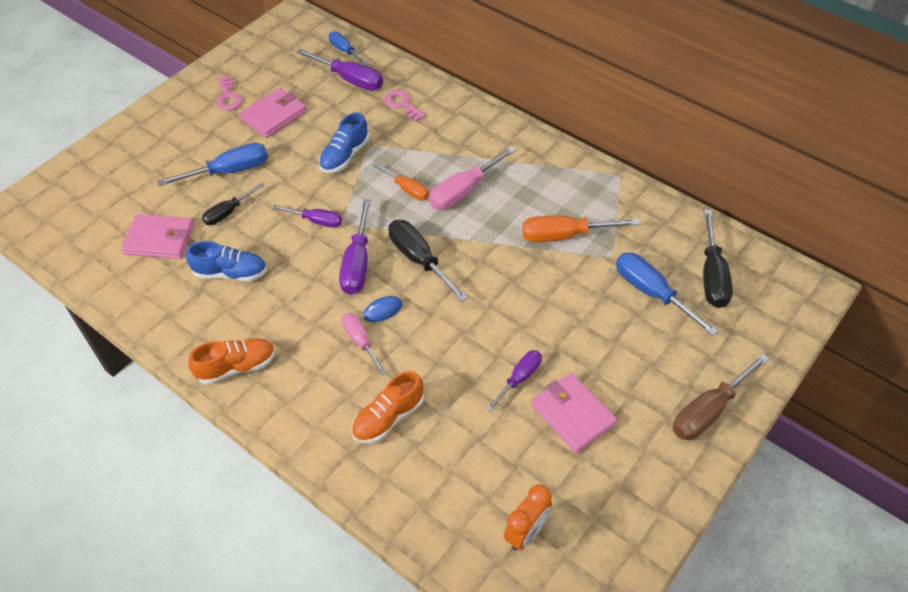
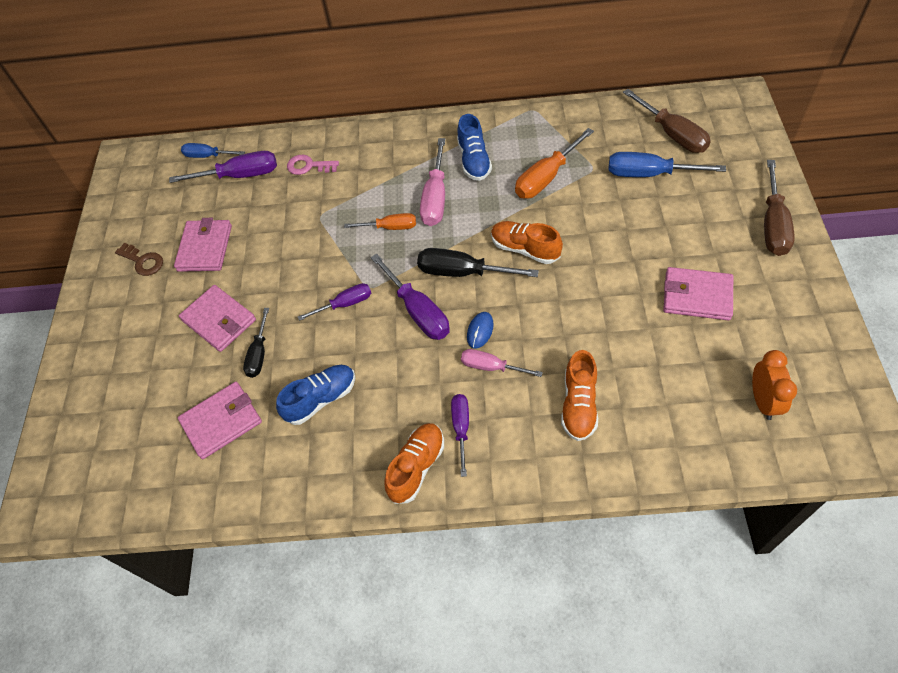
camera: 35 degrees left, 5 degrees up
(228, 97) = (143, 261): pink key -> brown key
(229, 171) = (219, 320): blue screwdriver -> pink wallet
(345, 156) = (308, 238): blue shoe -> blue shoe (474, 160)
(483, 277) = (525, 249): none -> orange shoe
(519, 378) = (634, 300): purple screwdriver -> purple screwdriver (461, 428)
(712, 275) = (672, 134): black screwdriver -> brown screwdriver

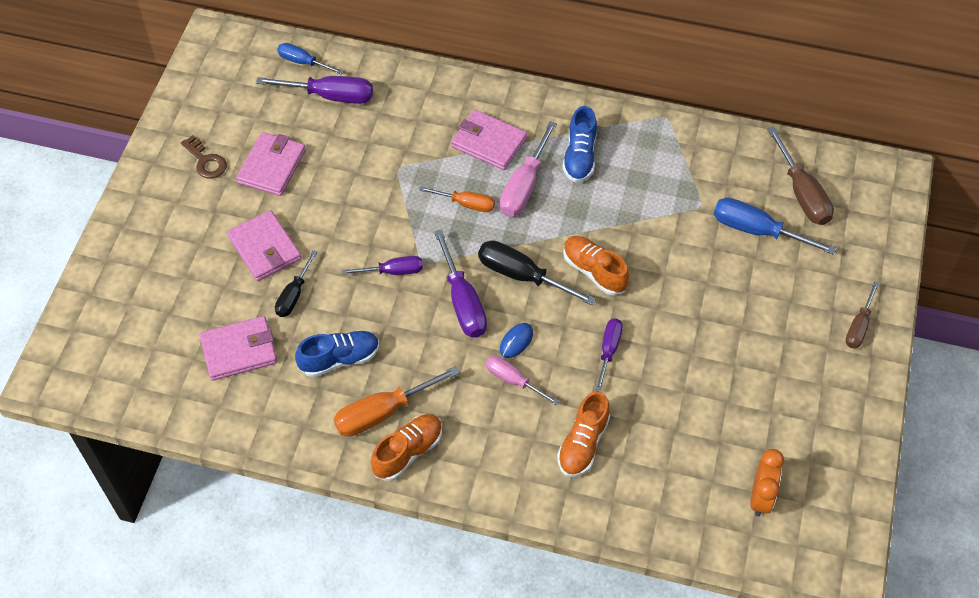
camera: 10 degrees right, 0 degrees up
(308, 166) = (405, 108): pink key -> none
(461, 428) = (462, 430): purple screwdriver -> purple screwdriver (608, 350)
(546, 177) = (648, 200): orange screwdriver -> orange screwdriver (383, 412)
(697, 296) = (745, 375): pink wallet -> pink wallet (489, 142)
(773, 224) = (859, 326): brown screwdriver -> brown screwdriver, size x0.63

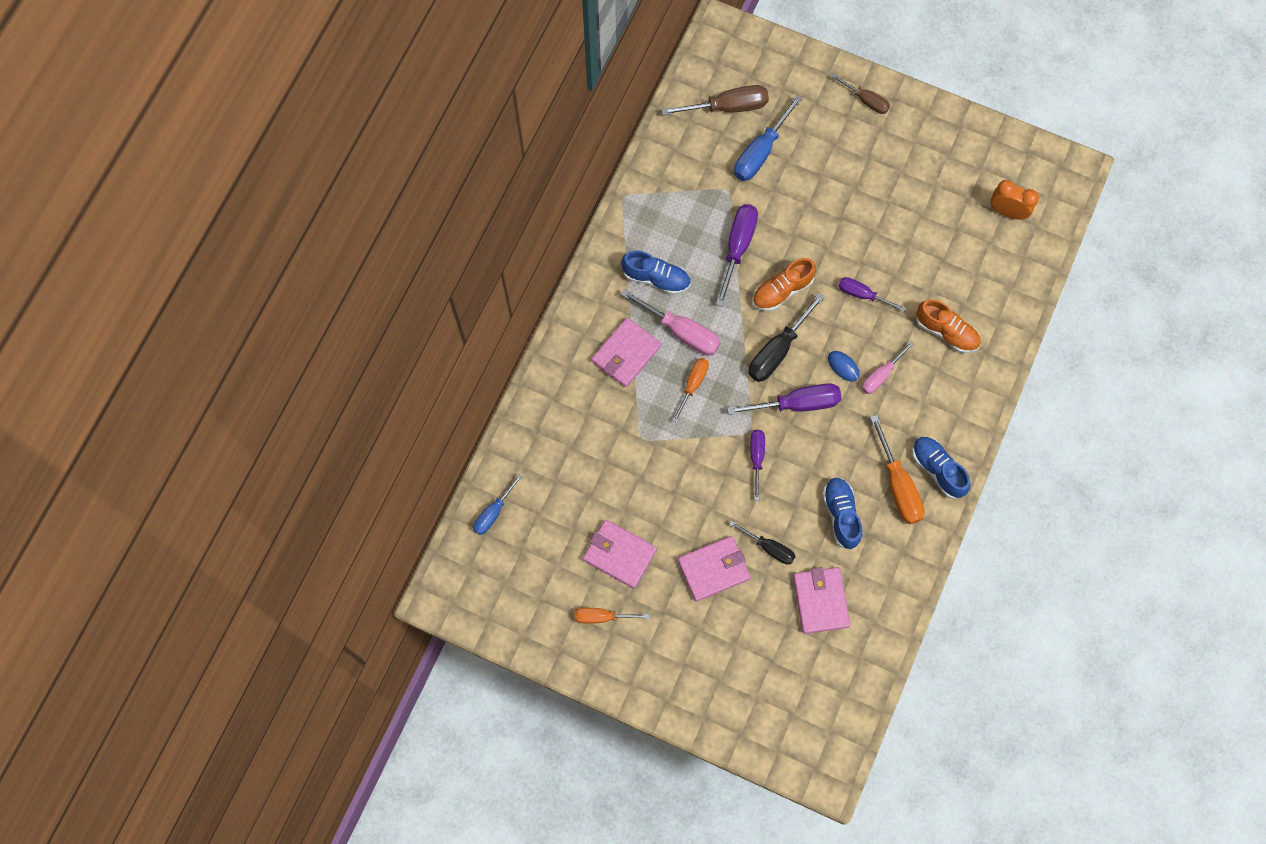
camera: 80 degrees left, 15 degrees up
(206, 161) = (602, 617): brown key -> orange screwdriver
(330, 96) = (542, 491): purple screwdriver -> purple screwdriver (737, 248)
(408, 452) = (937, 469): orange shoe -> blue shoe

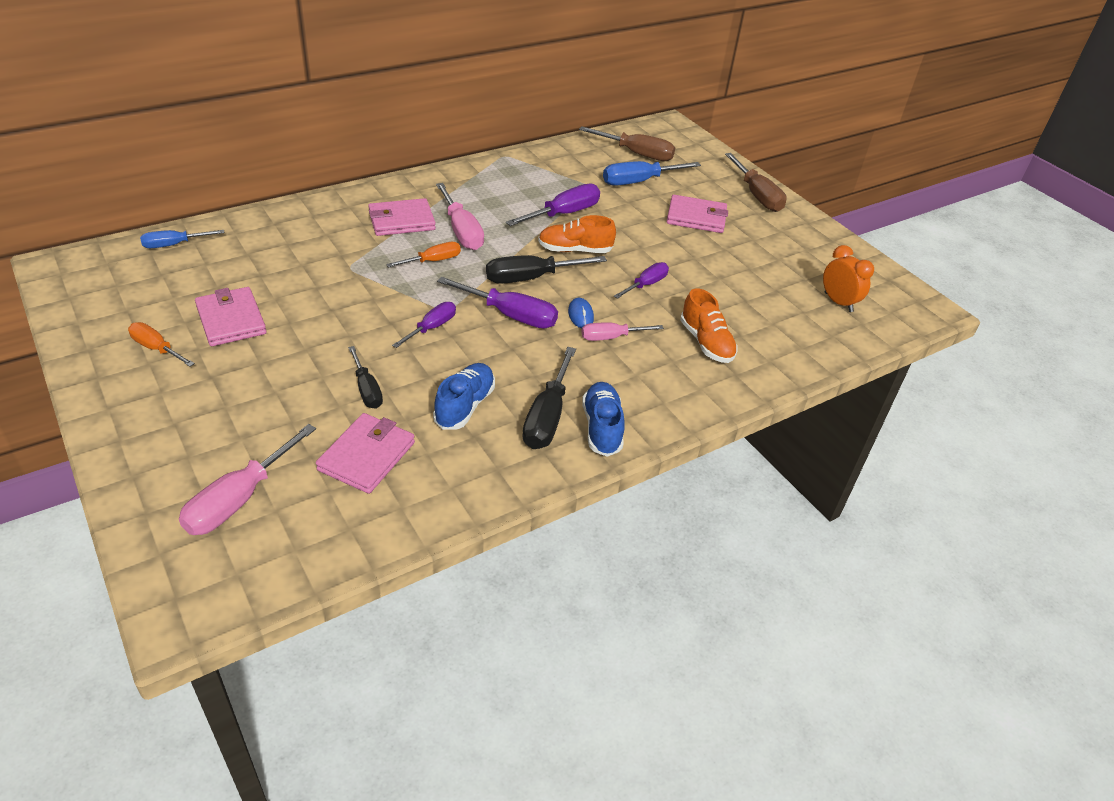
camera: 30 degrees right, 30 degrees down
(656, 278) = (478, 199): blue shoe -> none
(713, 569) = (296, 375): pink wallet -> pink wallet (696, 217)
(781, 686) = (239, 499): none -> pink screwdriver
(862, 295) = (646, 285): purple screwdriver -> purple screwdriver turned 75 degrees clockwise
(865, 100) = (757, 195): brown screwdriver -> brown screwdriver, size x1.59
(898, 485) = (547, 416): orange screwdriver -> black screwdriver

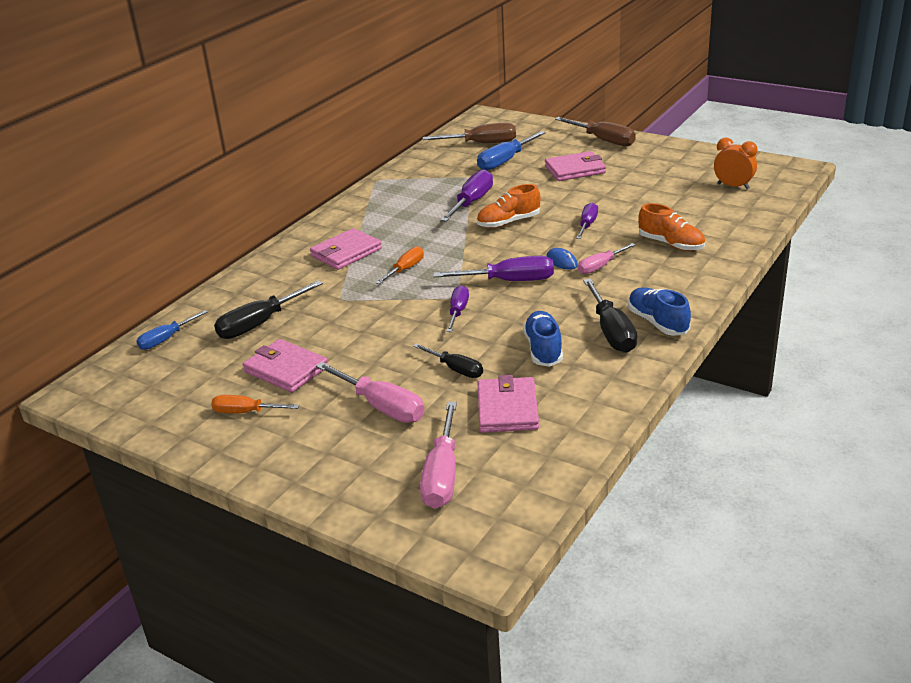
camera: 20 degrees left, 10 degrees down
(461, 231) = (404, 242): pink screwdriver -> pink screwdriver (381, 406)
(531, 278) = (496, 252): black screwdriver -> black screwdriver (260, 324)

